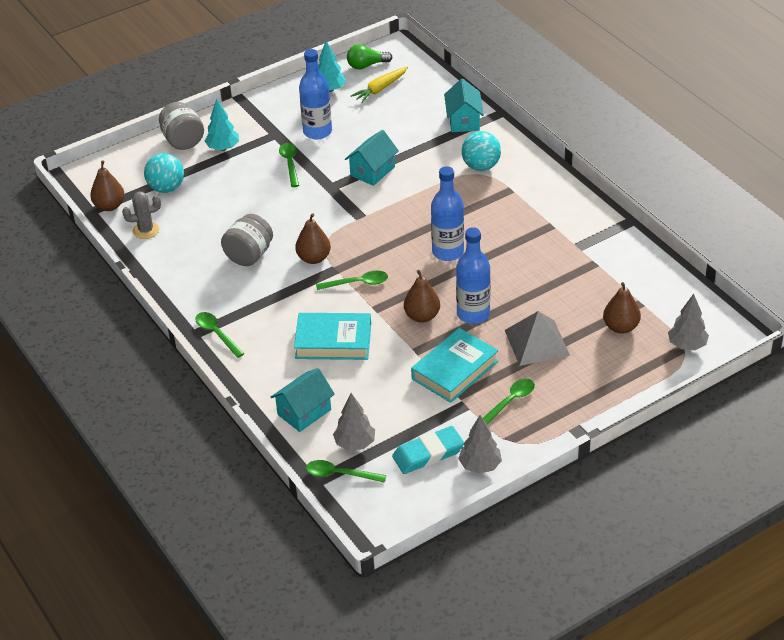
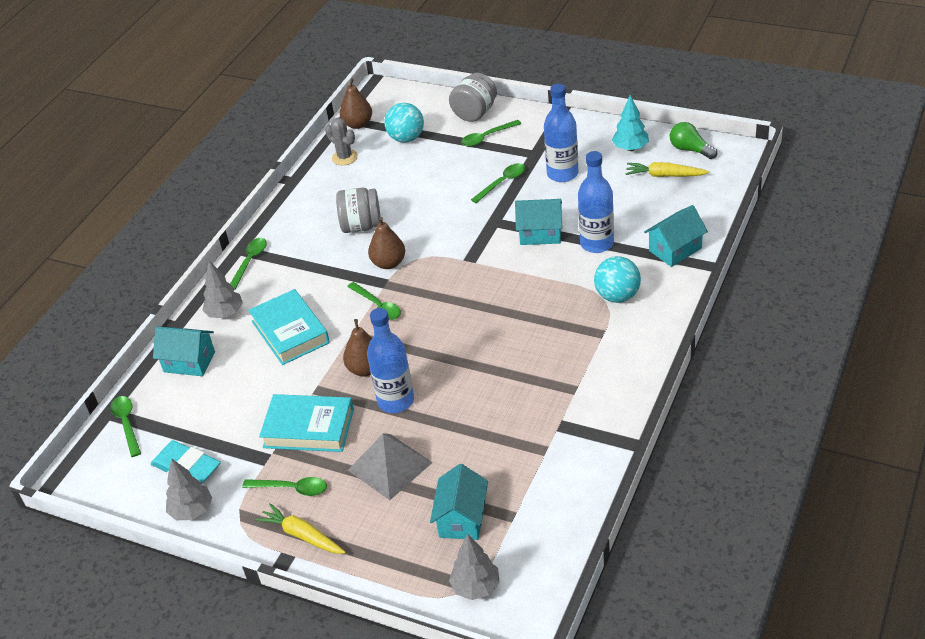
camera: 60 degrees right, 0 degrees up
(223, 148) = (487, 137): turquoise tree -> green spoon
(355, 444) = (170, 413): grey tree -> grey tree (225, 313)
(448, 252) = (469, 339): blue bottle -> blue bottle (597, 243)
(562, 413) = (302, 535): none -> yellow carrot
(620, 327) = (462, 519): brown pear -> turquoise house

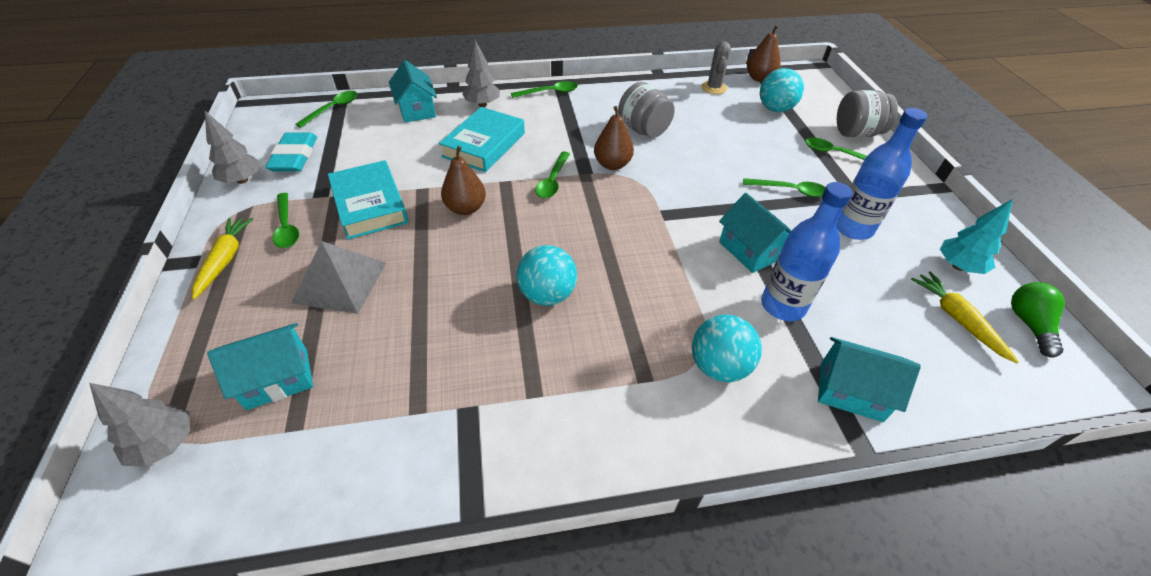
camera: 50 degrees right, 5 degrees up
(395, 401) = (434, 247): blue bottle -> none
(496, 353) = (547, 295): none -> turquoise ball

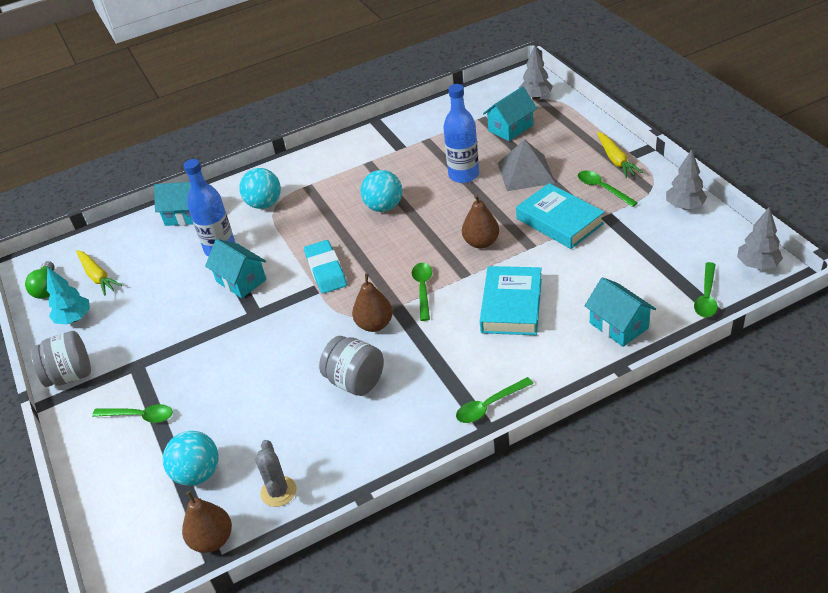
camera: 170 degrees right, 5 degrees down
(295, 156) = (672, 238): turquoise eraser -> turquoise eraser (325, 270)
(482, 104) = (554, 358): grey tree -> grey tree (757, 265)
(790, 190) = (199, 350): green spoon -> none
(853, 228) = (150, 327): blue bottle -> blue bottle (463, 175)
(856, 133) = (104, 460): grey jar -> grey jar (70, 375)

